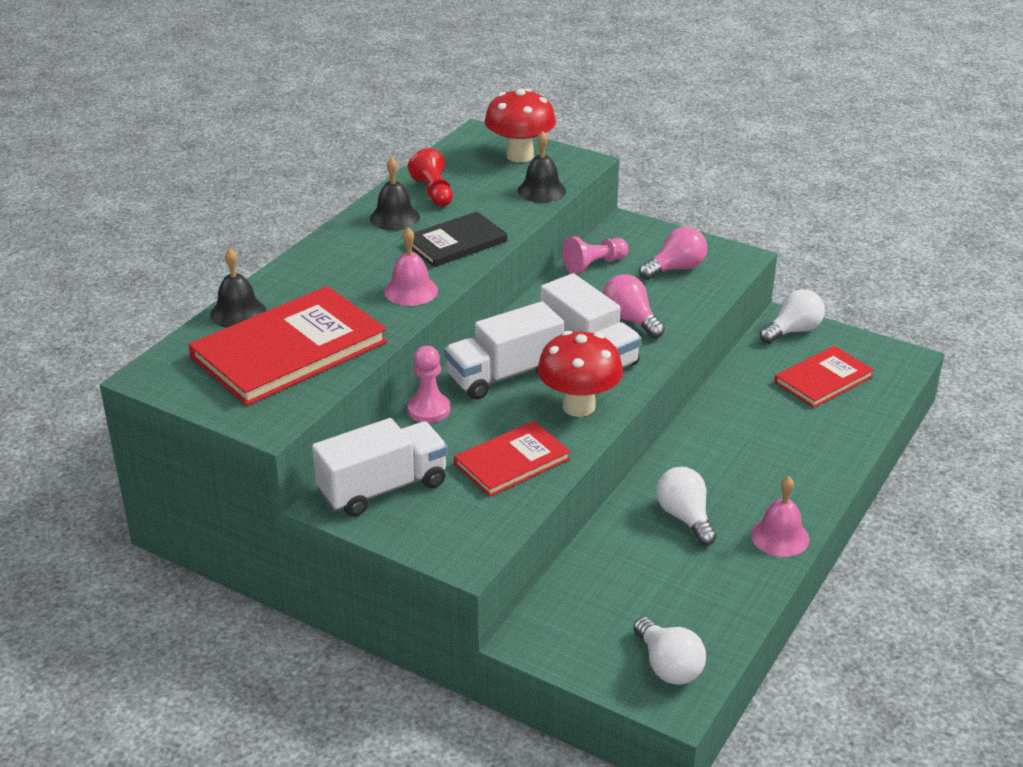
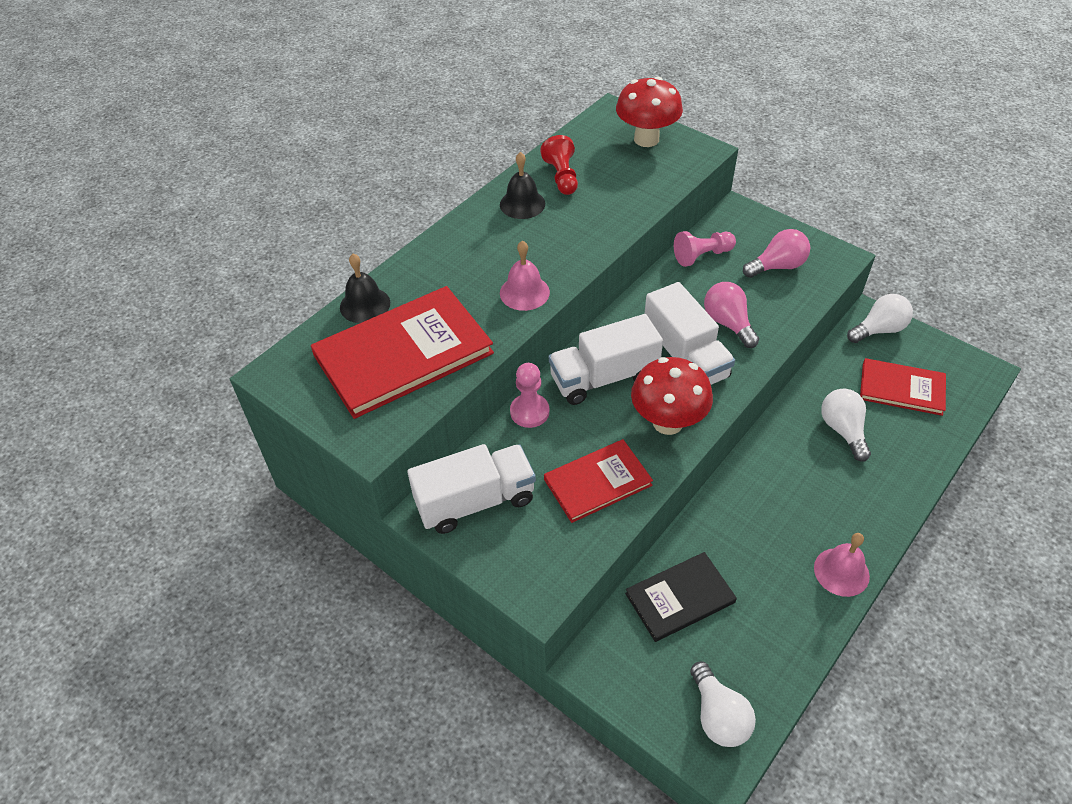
camera: 10 degrees right, 15 degrees up
(456, 242) = (574, 238): black book -> black book (680, 598)
(541, 190) = (661, 182): black bell -> none
(685, 517) = (754, 538): white light bulb -> white light bulb (843, 430)
(823, 379) = (901, 388): red book -> red book turned 45 degrees clockwise

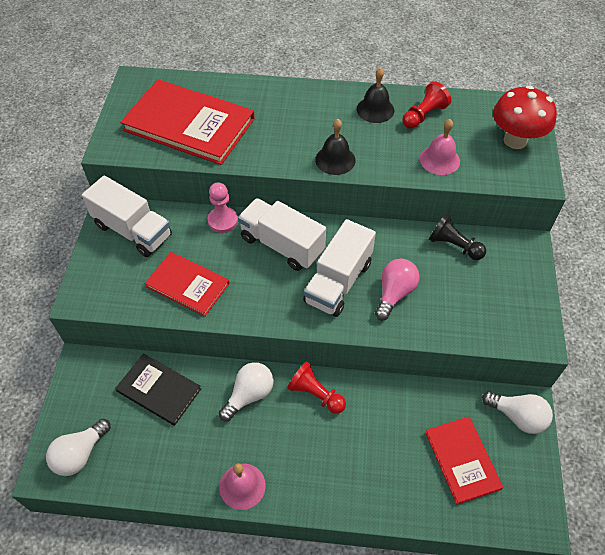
camera: 55 degrees right, 5 degrees up
(365, 305) = (217, 86): black bell -> black bell (335, 160)
(524, 292) = (289, 153): pink bell -> pink bell (439, 160)
(667, 422) = (267, 300): red mushroom -> none
(702, 256) = (454, 246): pink pawn -> black pawn
(770, 460) = (315, 394): none -> red pawn
(777, 266) = (487, 299): pink light bulb -> none
(843, 430) = (382, 433): white light bulb -> white light bulb (249, 395)

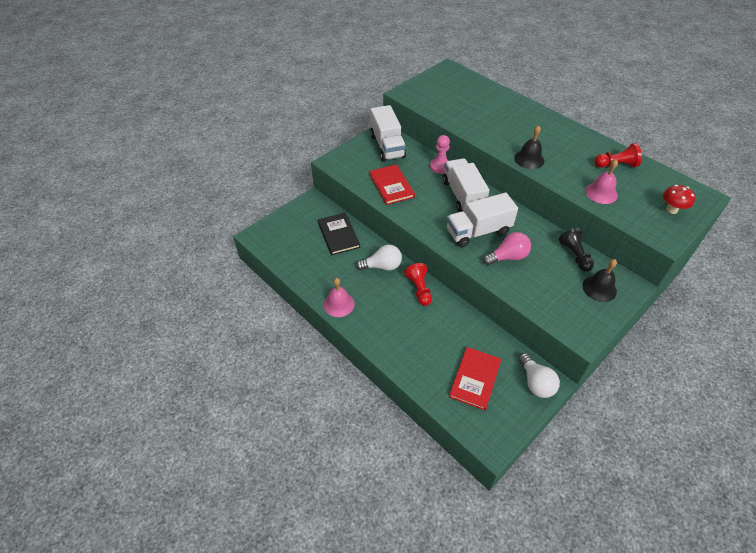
camera: 40 degrees right, 5 degrees down
(80, 454) = (277, 238): white light bulb -> none
(189, 124) = (458, 102): red book -> none
(375, 109) = (584, 146): black bell -> black bell (599, 288)
(515, 140) = (671, 210): red mushroom -> red mushroom, size x0.59

